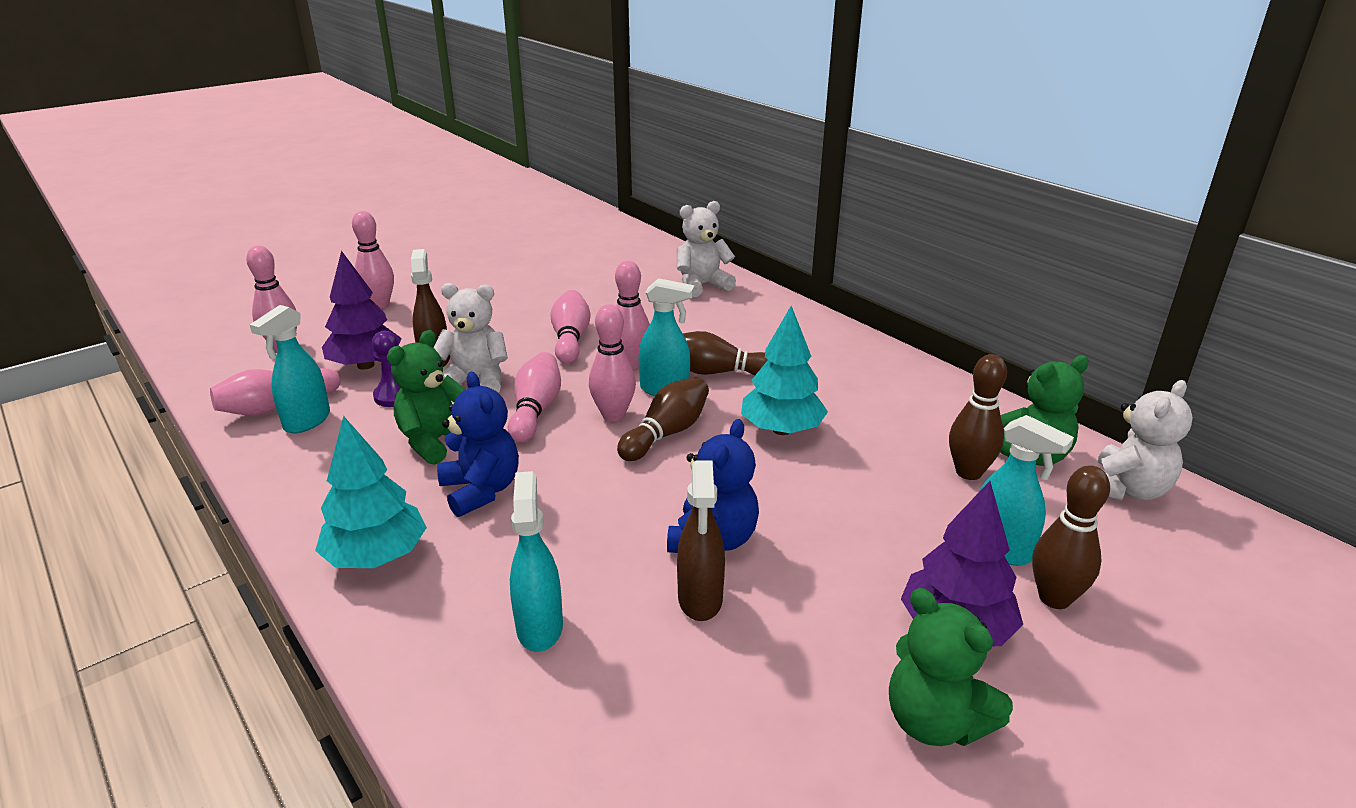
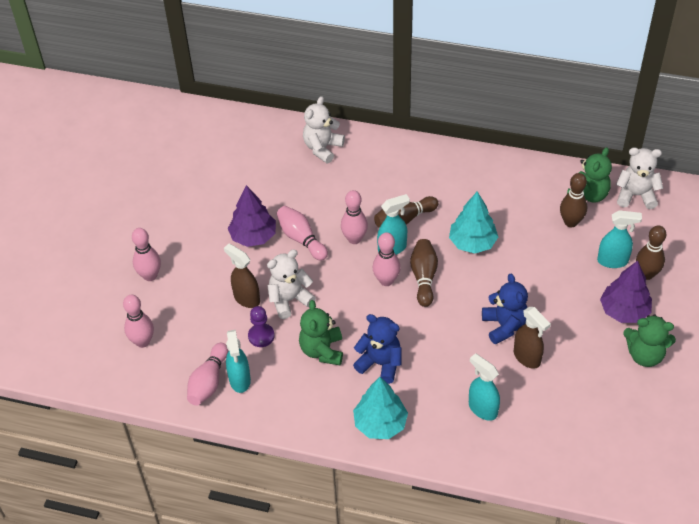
camera: 35 degrees left, 20 degrees up
(365, 365) = (213, 326): purple tree -> purple tree (253, 236)
(536, 410) = (345, 301): pink bowling pin -> none
(1125, 489) = (636, 195): white teddy bear -> white teddy bear turned 90 degrees counterclockwise

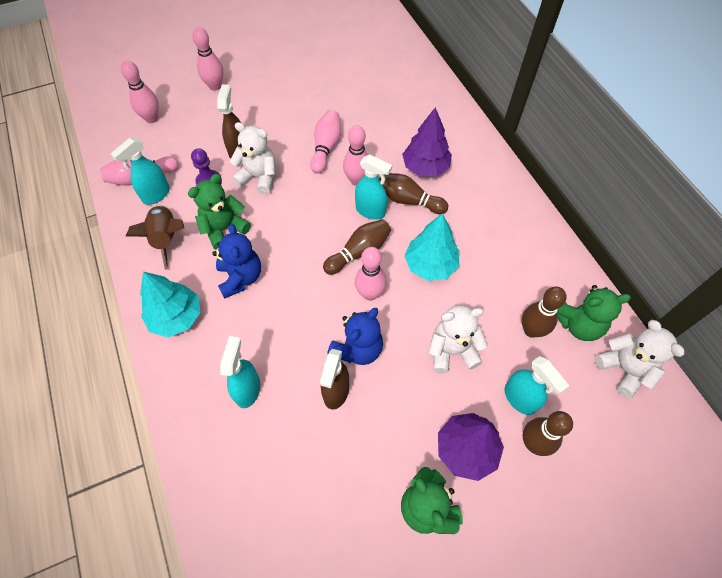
camera: 50 degrees right, 10 degrees up
(253, 236) = (302, 118): purple tree -> purple tree (425, 167)
(295, 394) = (166, 239): none -> brown rocket
(322, 148) = (429, 104): white teddy bear -> white teddy bear (452, 351)
(386, 281) = (332, 228): pink bowling pin -> pink bowling pin (370, 294)

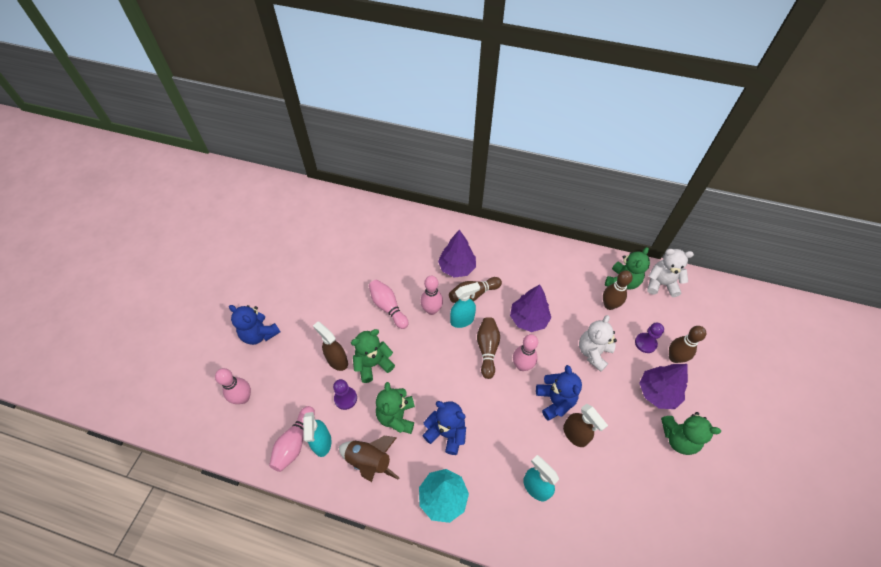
camera: 50 degrees left, 5 degrees down
(215, 86) = (259, 334): pink bowling pin -> blue teddy bear
(258, 177) = (373, 364): white teddy bear -> green teddy bear
(430, 265) = (528, 319): turquoise tree -> purple tree
(520, 399) = (645, 343): turquoise spray bottle -> purple pawn

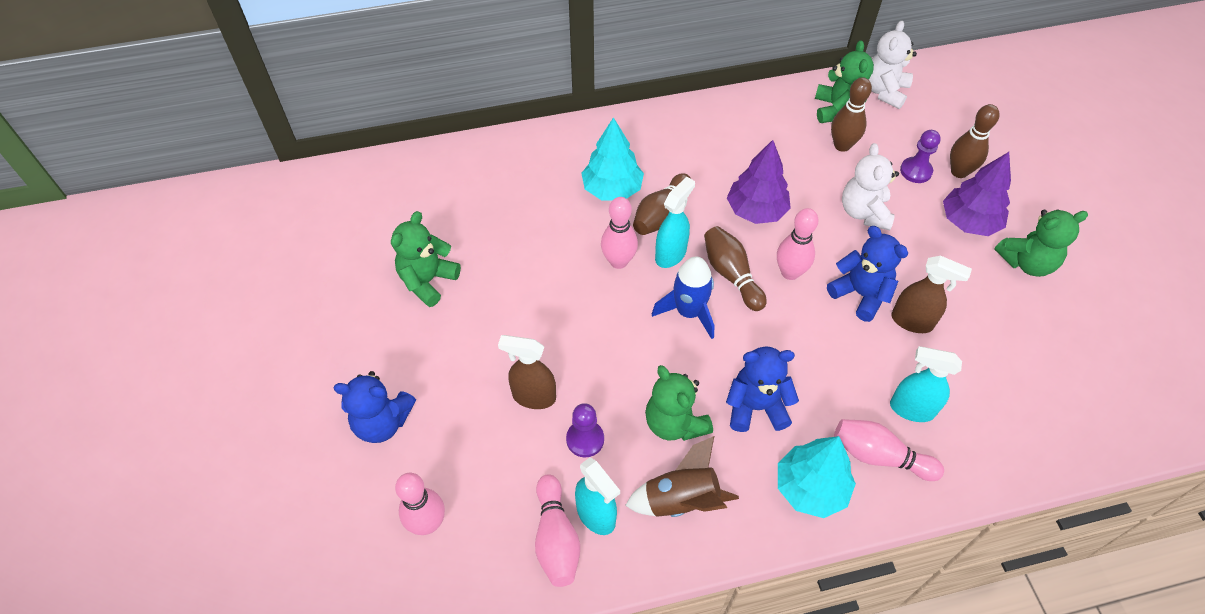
camera: 30 degrees left, 0 degrees up
(373, 364) = (590, 374): green teddy bear -> green teddy bear (428, 281)
(388, 307) = (553, 288): pink bowling pin -> pink bowling pin (879, 456)
(448, 358) = (688, 312): none -> blue rocket
(457, 268) = (612, 189): purple tree -> turquoise tree
(661, 284) = (884, 91): white teddy bear -> white teddy bear turned 45 degrees counterclockwise

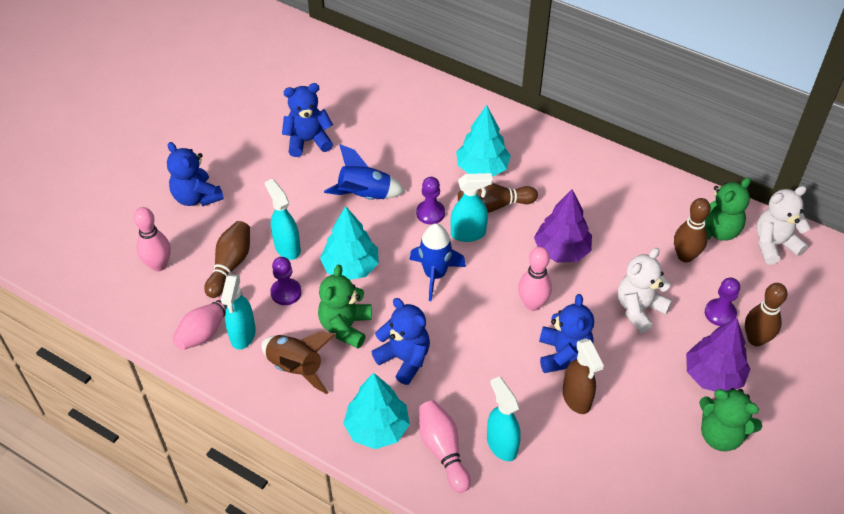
camera: 45 degrees right, 5 degrees down
(428, 281) = (308, 141): green teddy bear -> blue teddy bear
(533, 396) = (287, 247): brown spray bottle -> turquoise spray bottle
(543, 291) = (364, 196): none -> blue rocket
(612, 365) = (351, 267): none -> turquoise tree
(618, 261) = (430, 213): pink bowling pin -> purple pawn
(731, 275) = (491, 275): brown bowling pin -> brown bowling pin (230, 265)

